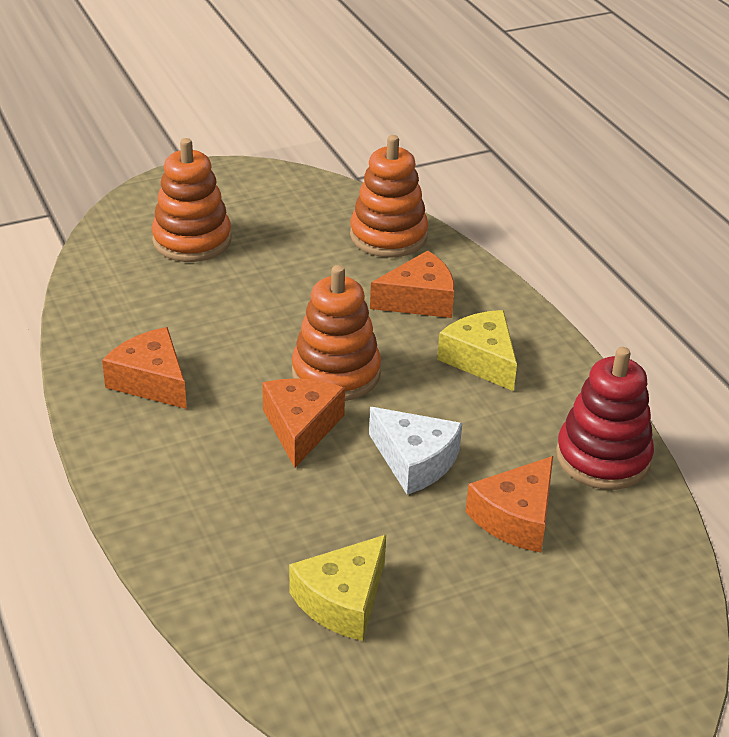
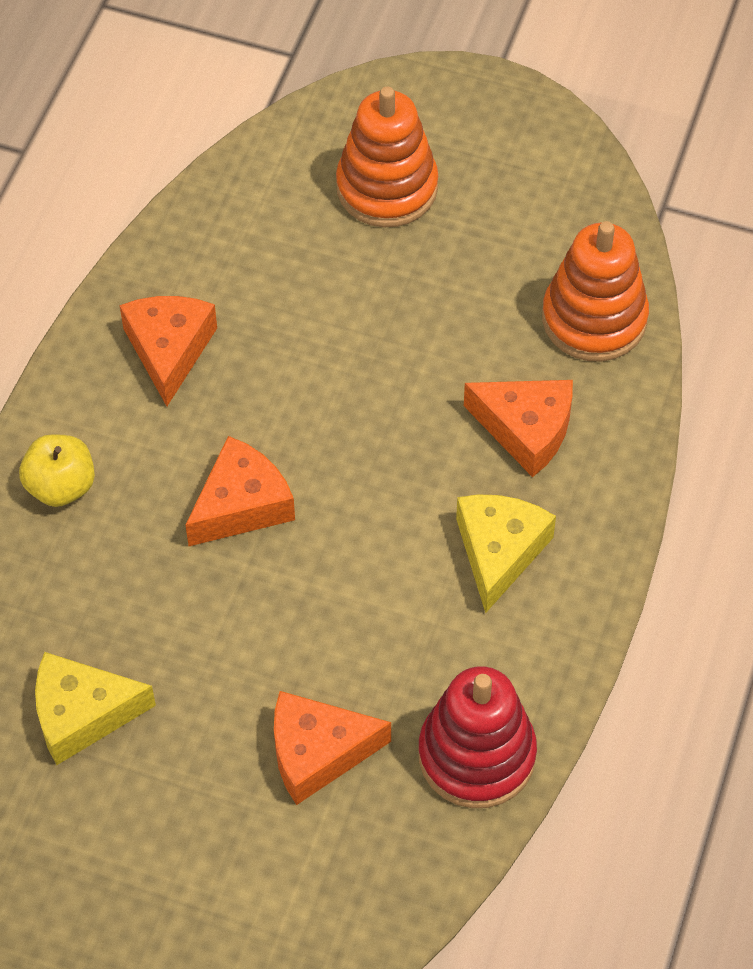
camera: 45 degrees right, 20 degrees up
(166, 489) = (61, 486): none -> yellow apple
(336, 373) = (341, 464): orange stacking toy -> none
(414, 461) = (300, 621): white cheese -> none

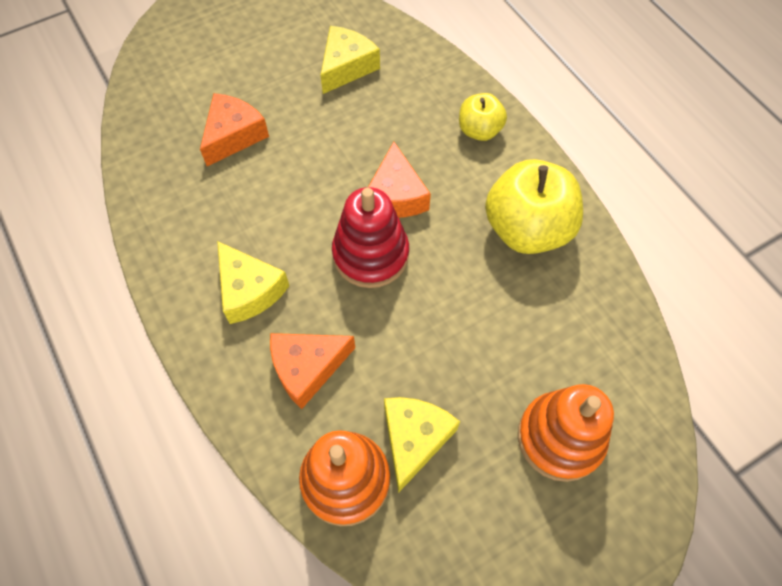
camera: 130 degrees right, 5 degrees up
(169, 350) = (527, 229): orange cheese -> yellow apple
(476, 755) = (161, 194): red stacking toy -> red stacking toy (370, 254)
(503, 293) = (414, 439): none -> yellow cheese

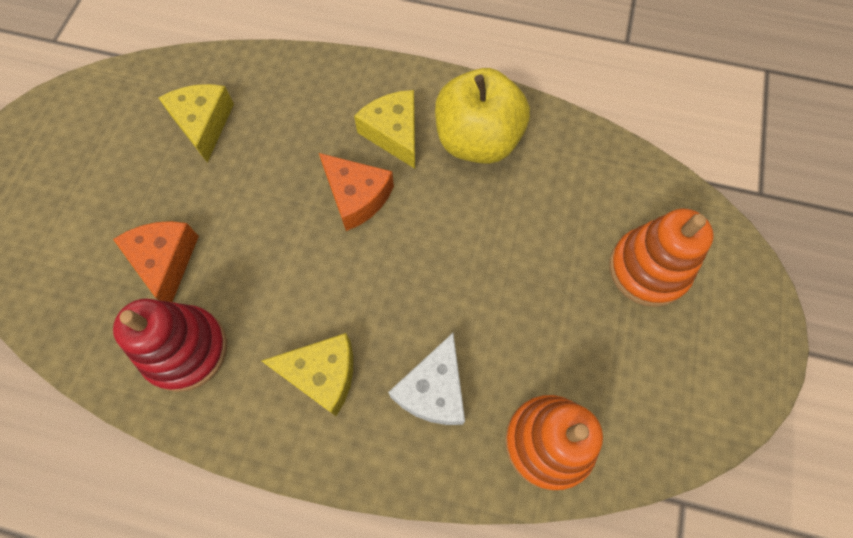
camera: 45 degrees left, 5 degrees up
(307, 368) = (433, 390): orange cheese -> white cheese
(370, 254) = (387, 259): red stacking toy -> red stacking toy (186, 349)
(414, 439) = (562, 365): yellow cheese -> yellow cheese (394, 133)
(479, 130) = (366, 93): yellow apple -> none

